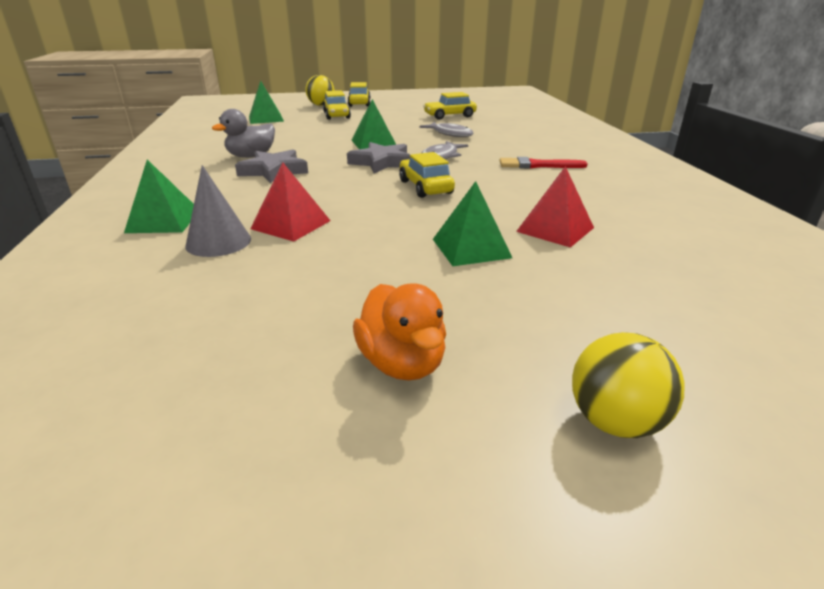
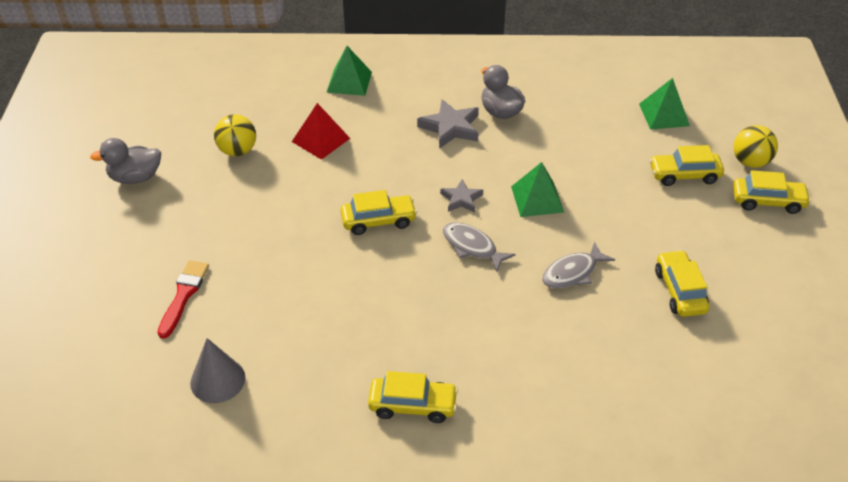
camera: 100 degrees right, 15 degrees up
(218, 242) = (303, 109): grey cone -> grey cone (217, 380)
(382, 162) = (461, 199): grey star -> grey star, size x0.62
(402, 363) = (135, 178): orange duck -> grey duck
(471, 248) = (244, 226): green pyramid -> none
(537, 165) = (423, 323): red brush -> red brush (183, 295)
(555, 229) = (256, 283): red pyramid -> none
(615, 422) = (59, 238): yellow ball -> yellow ball (238, 151)
(620, 163) = (413, 405): none -> yellow car

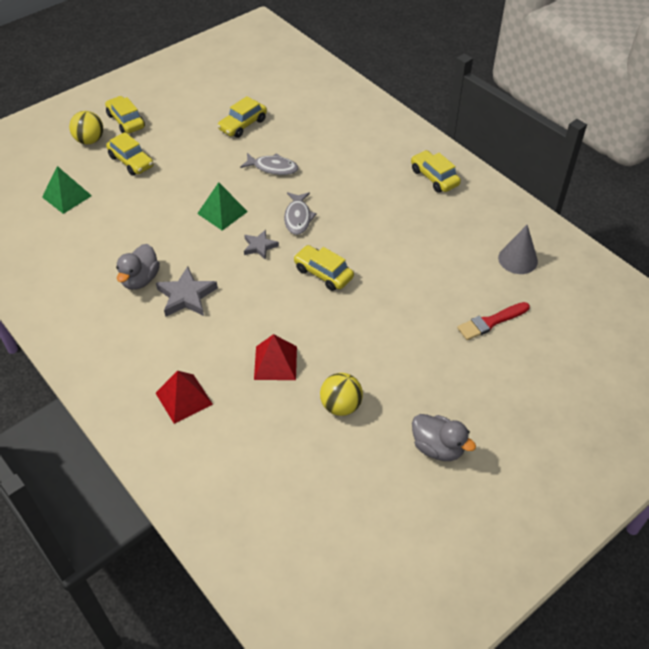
camera: 130 degrees left, 5 degrees up
(349, 82) = (184, 398): green pyramid -> red pyramid

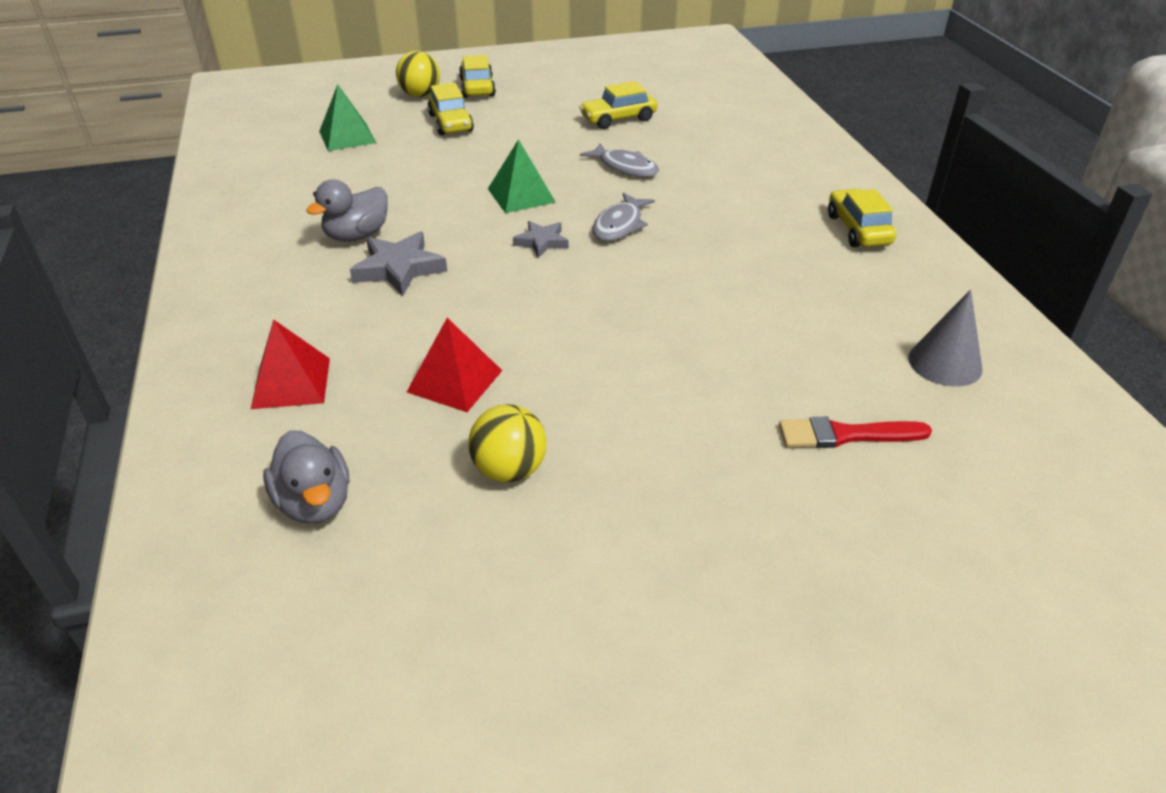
camera: 25 degrees right, 10 degrees down
(323, 273) = (609, 295): yellow car -> none
(438, 447) = (630, 593): grey duck -> grey duck (315, 503)

